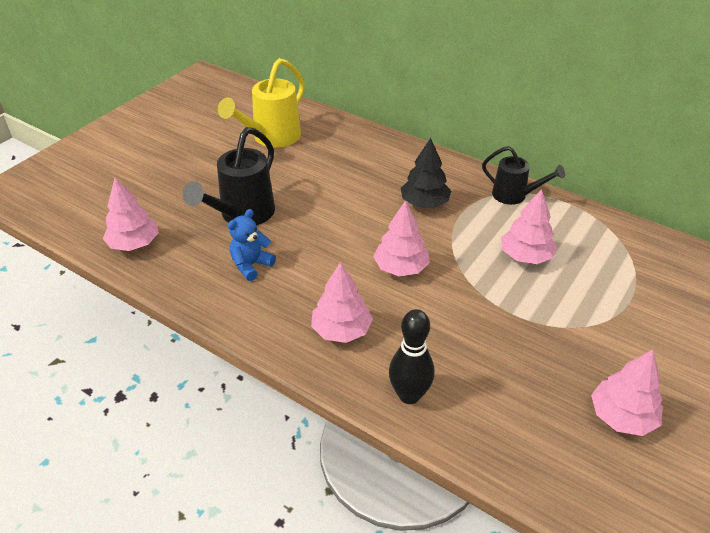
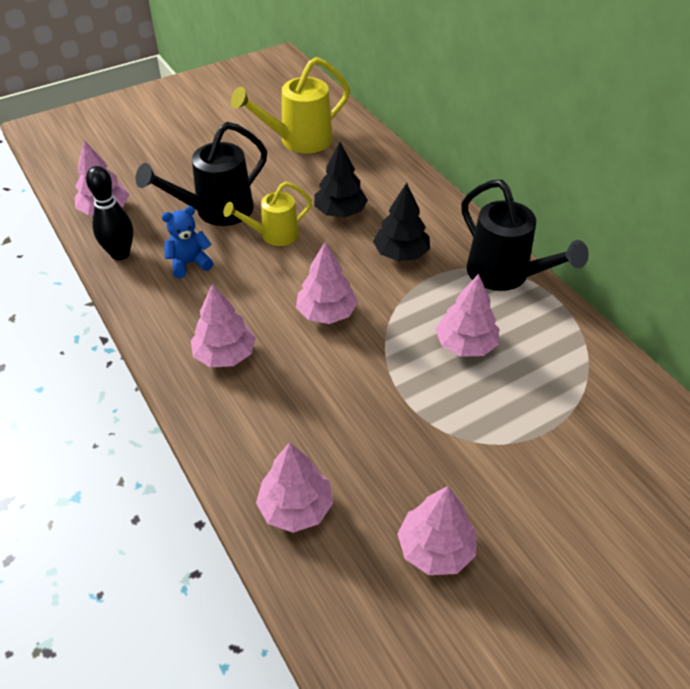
camera: 25 degrees right, 5 degrees up
(309, 219) = (274, 235): none -> yellow watering can
(350, 185) = (340, 212): none -> black tree
(409, 395) = (240, 440): black bowling pin -> black bowling pin (120, 254)
(495, 430) = (296, 507): none -> pink tree
(514, 195) = (504, 275): black watering can -> black watering can, size x1.57

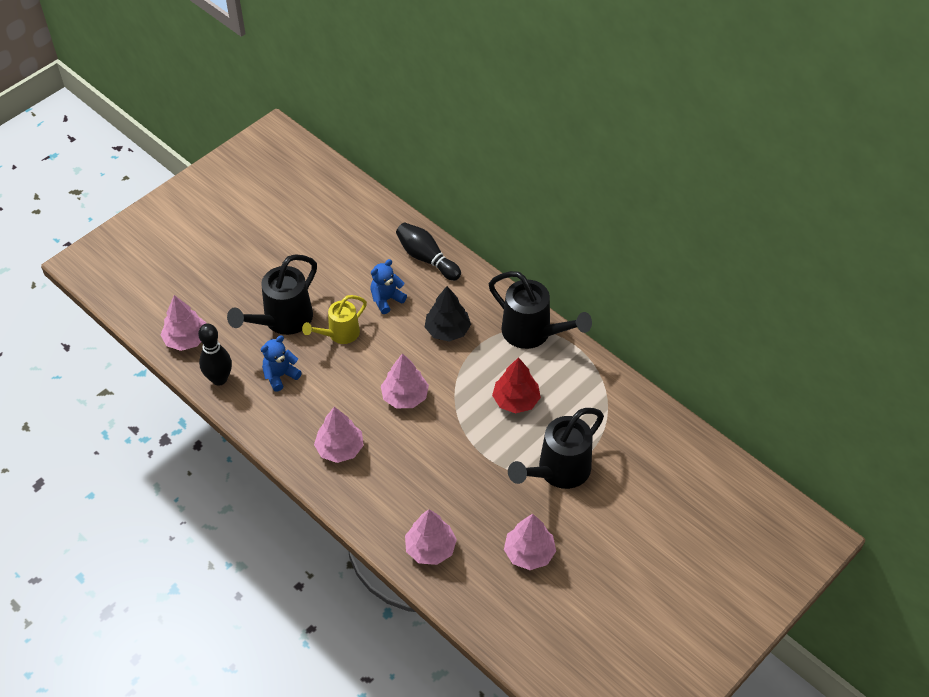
camera: 15 degrees left, 5 degrees up
(299, 141) = (327, 230): yellow watering can -> none
(340, 212) = (386, 299): black tree -> blue teddy bear
(399, 182) = (426, 258): none -> black bowling pin
(465, 345) = (516, 400): pink tree -> red tree
(503, 443) = (558, 471): none -> black watering can

